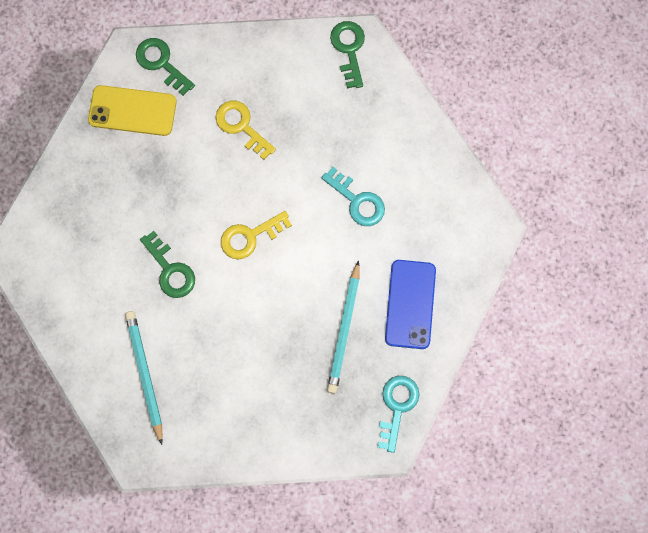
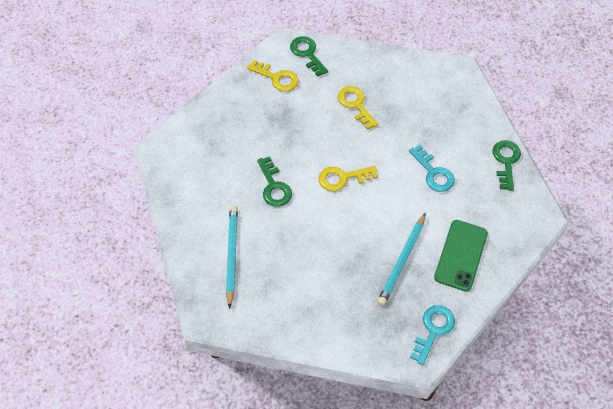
camera: 15 degrees right, 20 degrees down
(132, 111) = (277, 78): yellow phone -> yellow key
(349, 49) = (449, 74): green key -> green key (506, 161)
(410, 304) = (461, 255): blue phone -> green phone

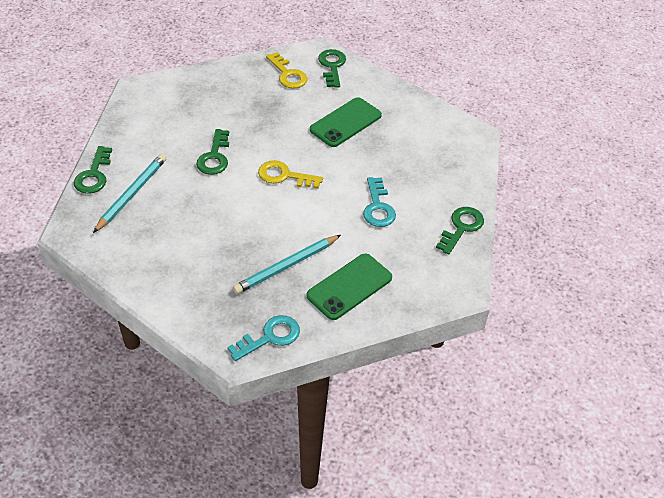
camera: 25 degrees right, 10 degrees down
(186, 252) = (94, 175): none -> green key
(355, 104) = (345, 122): yellow key -> green phone

